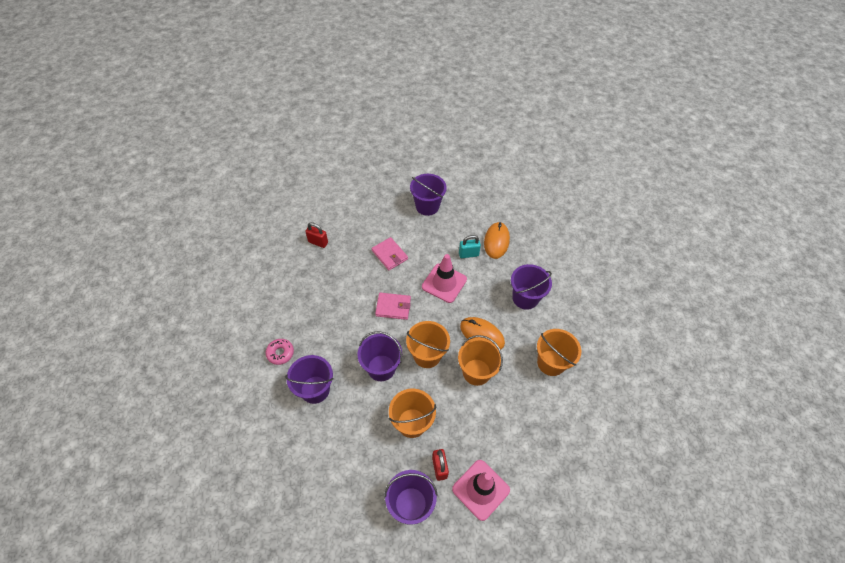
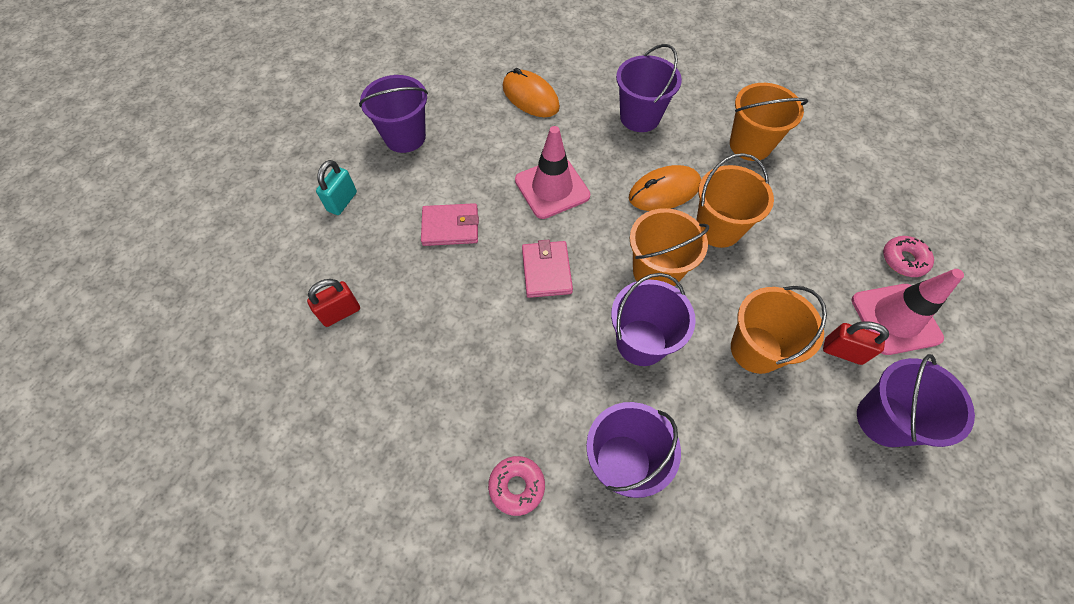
camera: 55 degrees left, 5 degrees up
(393, 307) = (546, 271): pink wallet -> pink wallet turned 45 degrees counterclockwise
(468, 254) = (526, 136): turquoise padlock -> turquoise padlock (342, 201)
(527, 481) = (903, 260): none -> pink donut

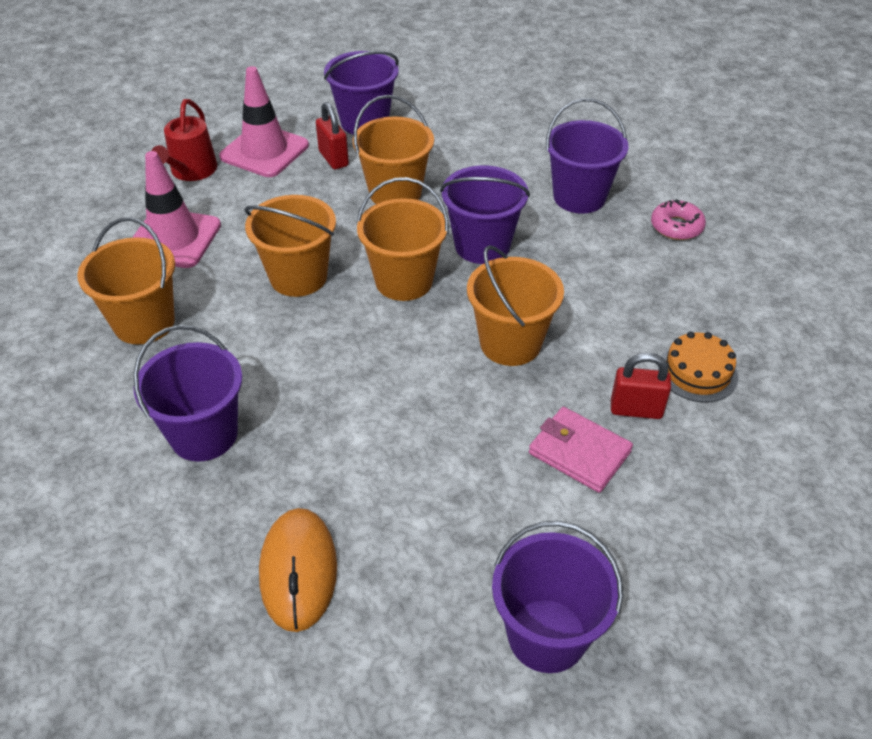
camera: 140 degrees left, 15 degrees down
(340, 313) = (776, 437): red padlock -> red padlock (636, 409)
(342, 201) = (708, 583): turquoise padlock -> none
(414, 331) = (697, 372): none -> orange cake
(546, 271) = (510, 343): pink wallet -> orange bucket
(552, 188) = (414, 419): pink traffic cone -> pink traffic cone (174, 239)
(664, 191) = (299, 338): orange mouse -> none
(903, 260) = (191, 171): pink donut -> red watering can

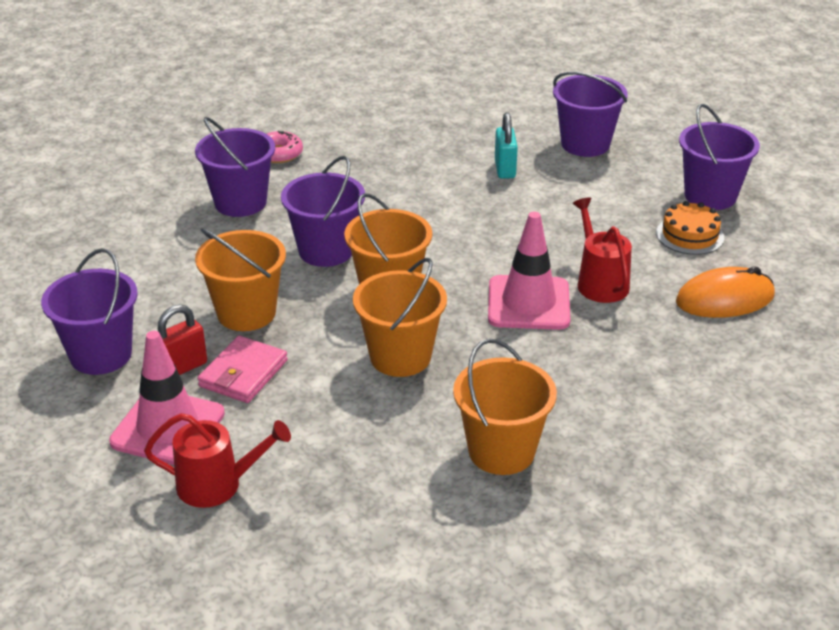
camera: 100 degrees left, 10 degrees down
(174, 239) = (357, 465): pink traffic cone -> pink traffic cone (528, 303)
(204, 434) = (625, 374): purple bucket -> purple bucket (585, 144)
(370, 451) = (600, 282): none -> red watering can
(510, 343) = (454, 226): orange bucket -> none
(579, 452) = (557, 190): pink wallet -> pink wallet (243, 373)
(636, 409) = (505, 169): red padlock -> turquoise padlock
(697, 372) = (456, 145): orange cake -> orange cake (690, 235)

